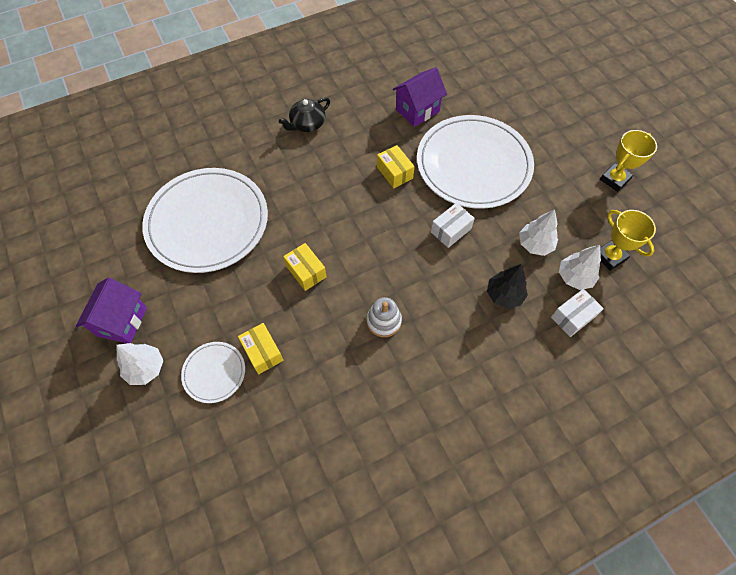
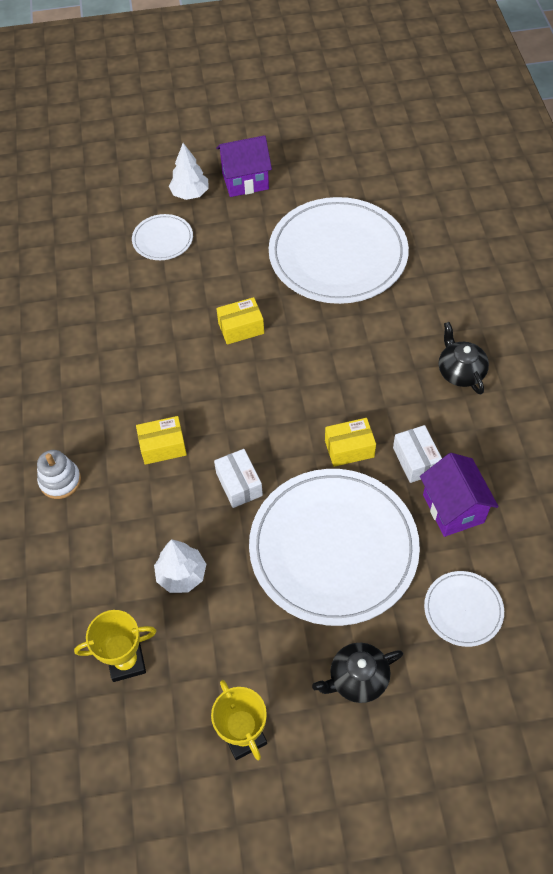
camera: 110 degrees right, 5 degrees down
(122, 321) = (245, 181): purple house -> purple house turned 45 degrees counterclockwise
(263, 352) = (166, 277): yellow box -> yellow box (163, 447)
(384, 321) = (152, 383): white stacking toy -> white stacking toy (60, 481)
(482, 95) = (463, 609): none -> white plate
(504, 295) = (130, 511): black tree -> none
(550, 134) = (357, 678): none -> black teapot
(572, 317) = (69, 575): white box -> white box (415, 460)
(574, 277) = (117, 602): white tree -> none

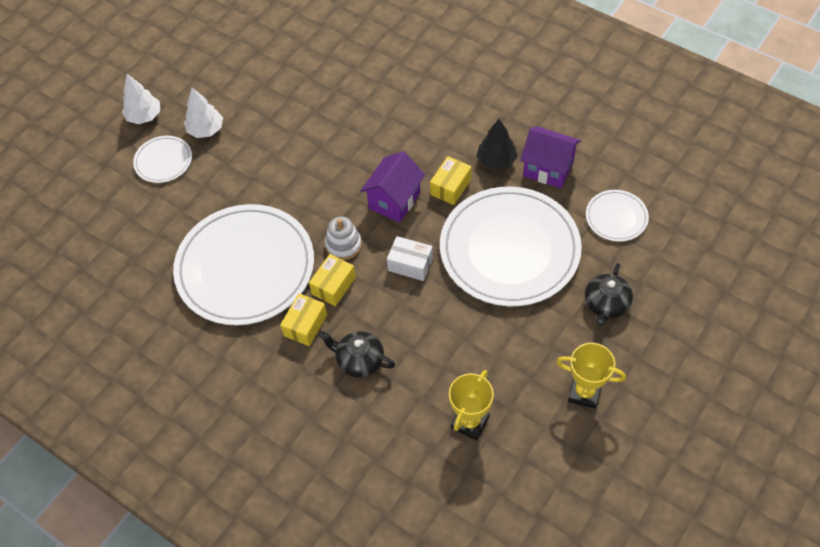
camera: 45 degrees left, 0 degrees up
(60, 481) = (291, 366): white stacking toy -> white stacking toy (343, 245)
(181, 575) = (441, 345): white tree -> white tree (206, 130)
(241, 328) = (293, 173): yellow box -> yellow box (305, 325)
(245, 181) = (175, 79): purple house -> purple house (394, 201)
(338, 254) = (300, 78): white plate -> white plate (245, 267)
(415, 460) = (496, 160): white box -> black tree
(460, 371) = (461, 89): black teapot -> black teapot (359, 360)

